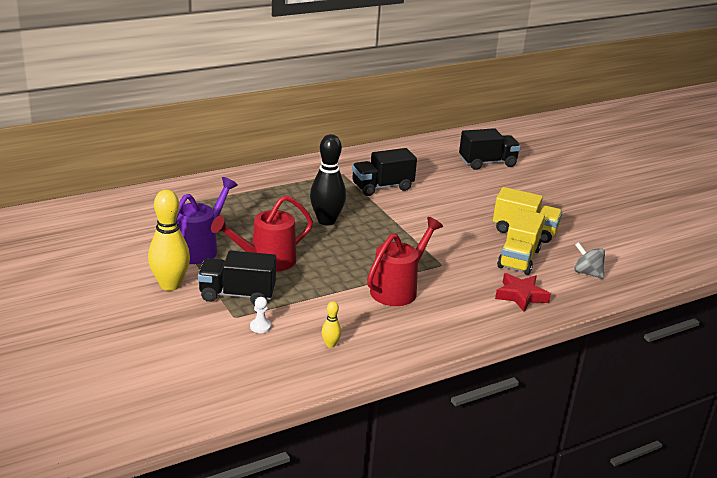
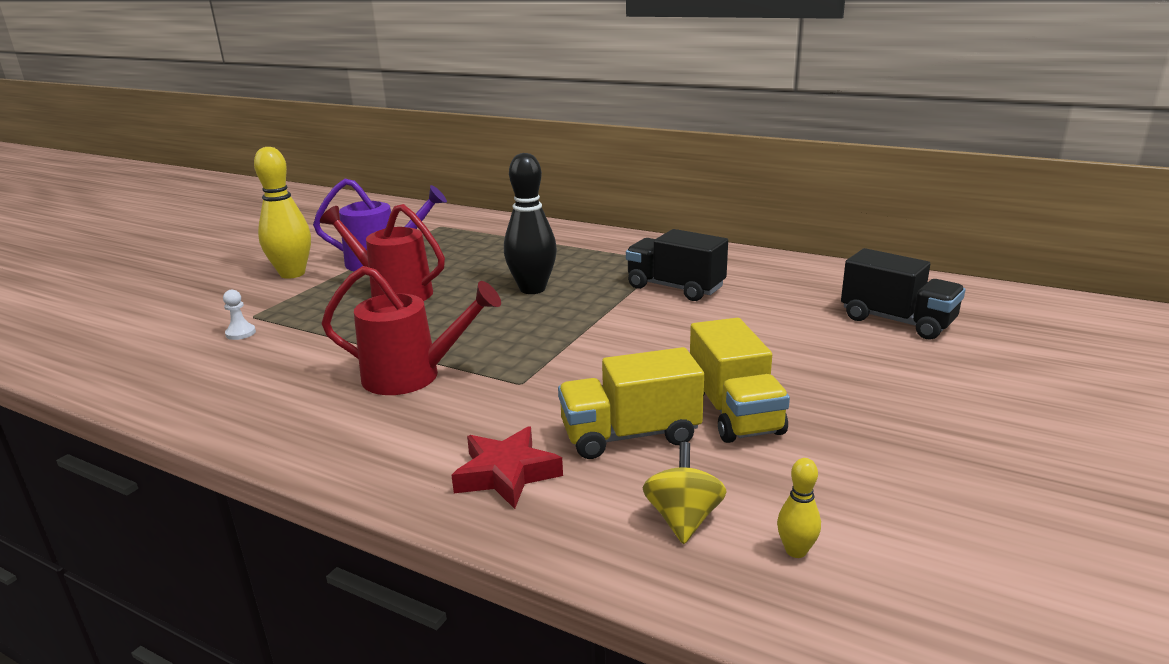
camera: 60 degrees right, 5 degrees down
(237, 294) = (302, 303): black truck -> none
(330, 344) = (227, 379): yellow bowling pin -> yellow bowling pin (796, 551)
(587, 273) = (683, 519): grey spinning top -> yellow spinning top

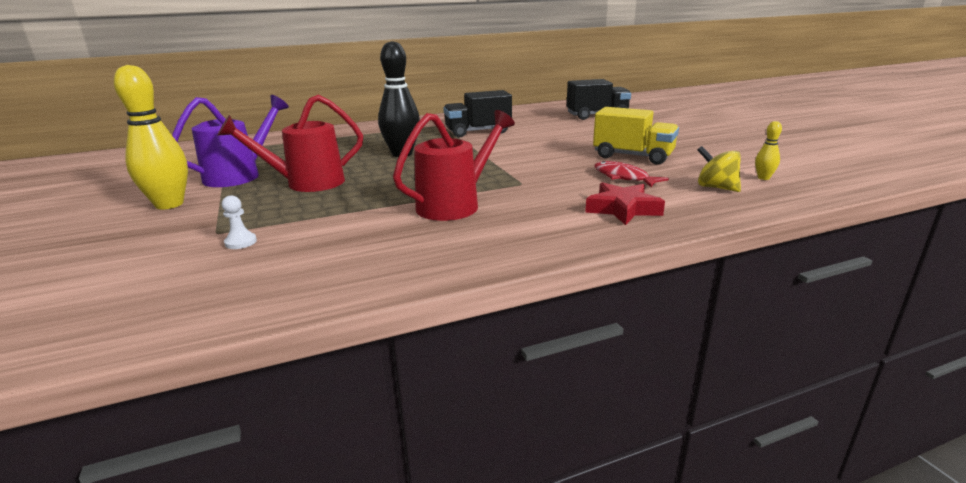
camera: 50 degrees left, 0 degrees up
(630, 435) = (623, 177): yellow truck -> red fish

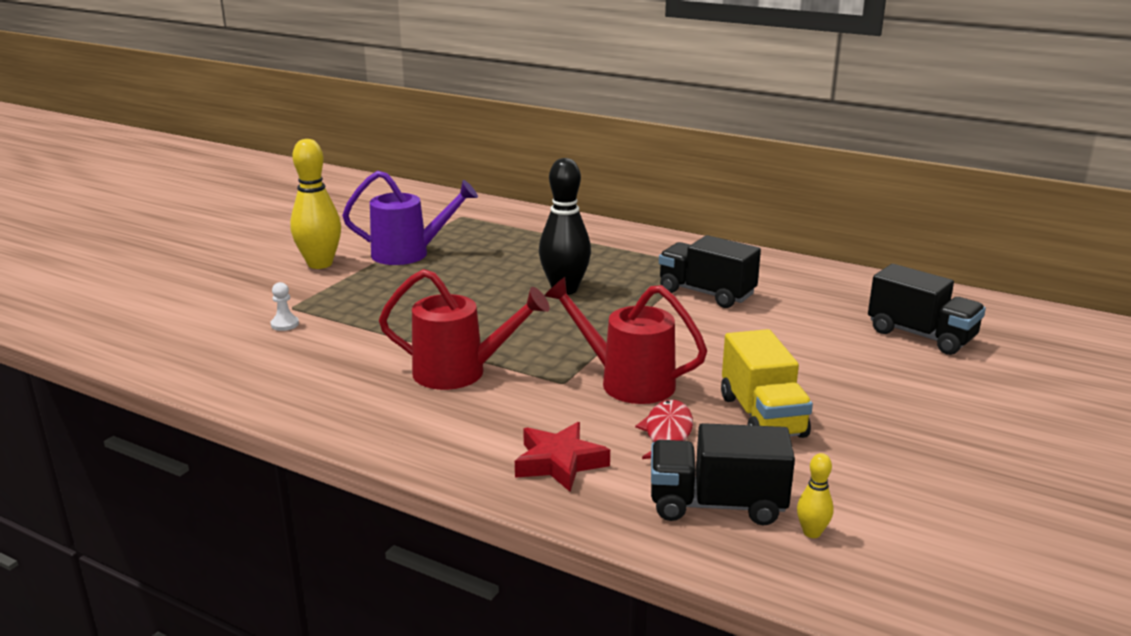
camera: 50 degrees right, 0 degrees up
(306, 183) = (426, 288): red watering can -> red watering can (627, 382)
(716, 187) = (716, 504): yellow spinning top -> black truck

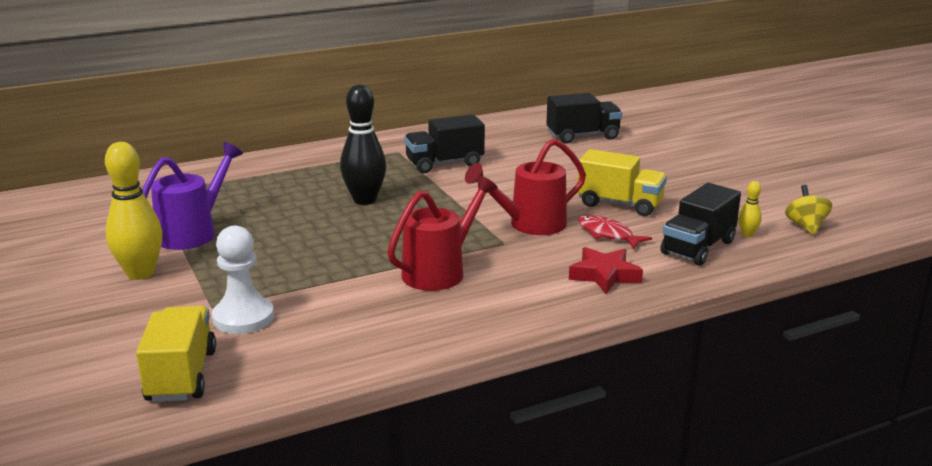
camera: 55 degrees left, 0 degrees up
(175, 337) = (181, 376): none -> yellow truck
(285, 324) = (243, 318): white pawn -> white pawn, size x2.12
(916, 577) = (806, 226): none -> yellow spinning top

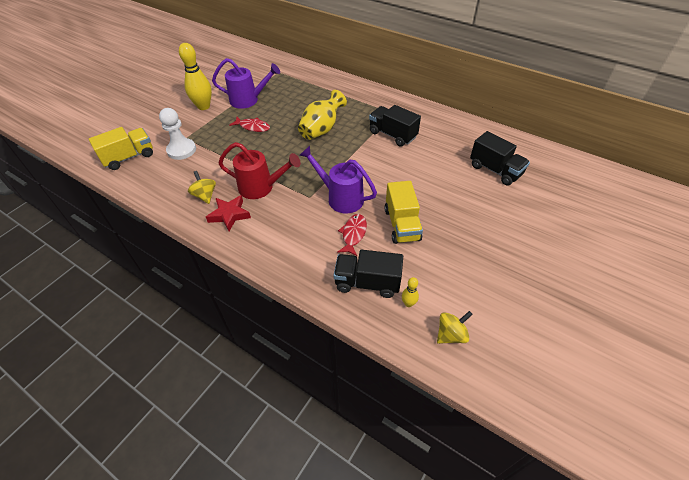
camera: 60 degrees right, 25 degrees up
(277, 245) = (253, 127): none -> red fish
(364, 200) = (322, 129): black bowling pin -> yellow vase
(401, 319) = (205, 195): none -> yellow spinning top
(529, 224) = (340, 197): red watering can -> purple watering can
(604, 275) = (298, 251): red star -> red star (229, 215)

